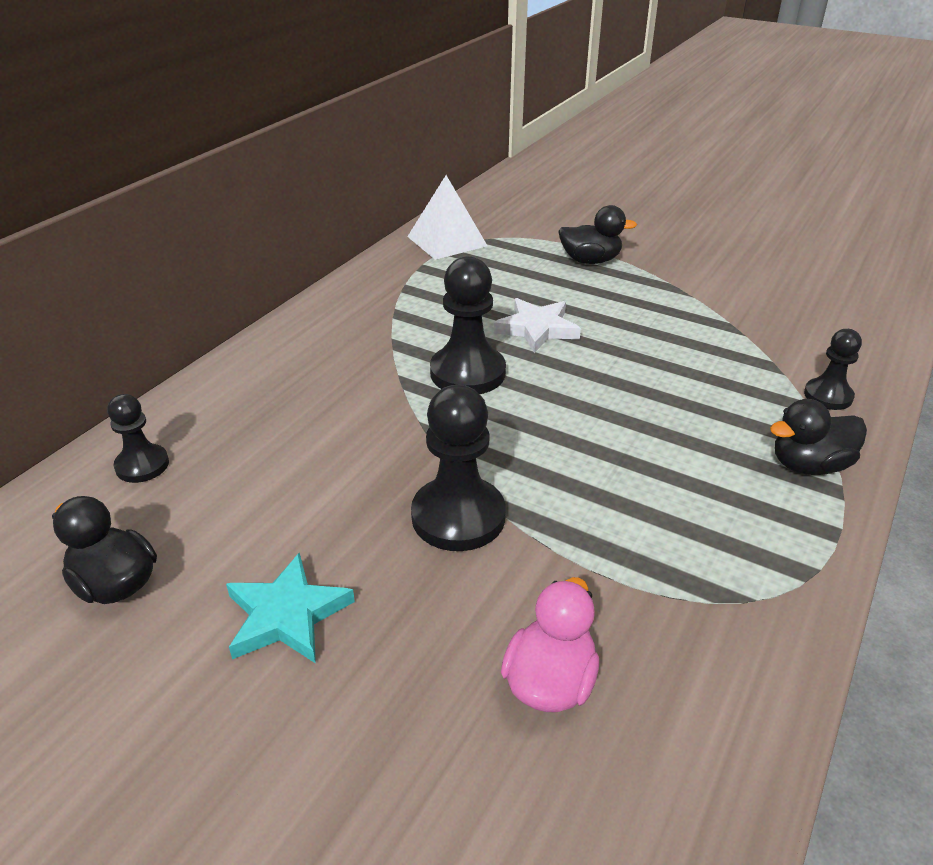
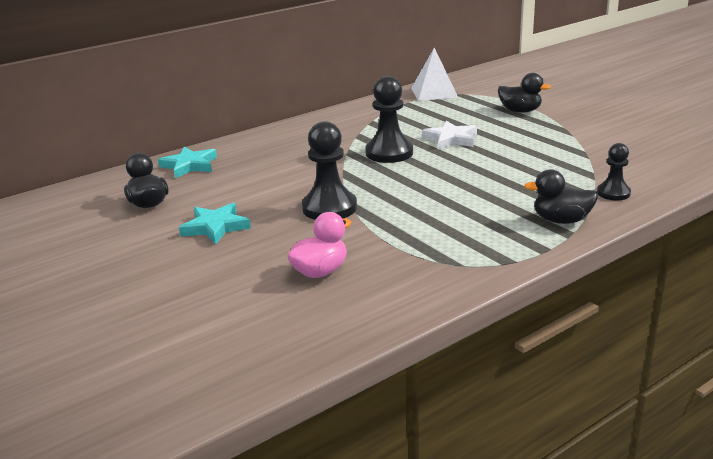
camera: 25 degrees right, 10 degrees down
(142, 465) = (189, 165): black pawn -> turquoise star

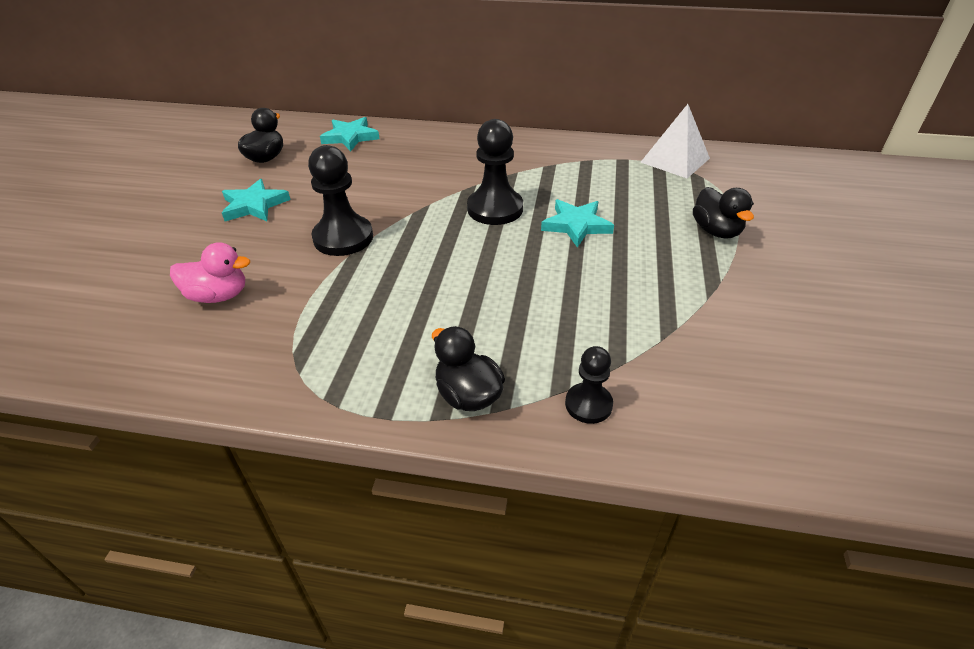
camera: 45 degrees right, 15 degrees up
(451, 139) = (576, 225): white star -> turquoise star

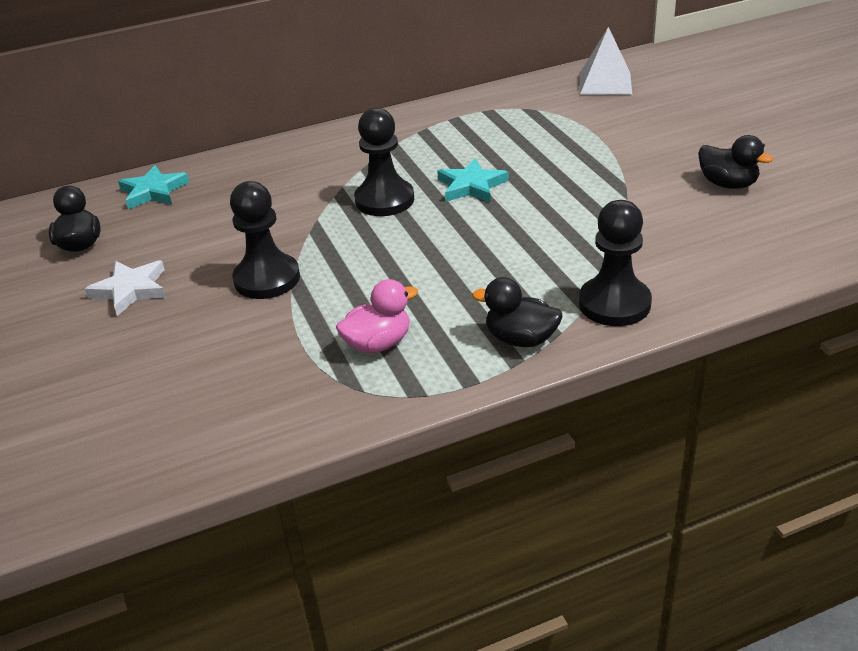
camera: 30 degrees left, 5 degrees down
(218, 296) = (203, 374): pink duck -> pink duck (378, 344)
(254, 205) = (131, 290): turquoise star -> white star
(588, 404) = (614, 304): black pawn -> black pawn, size x1.70
(675, 160) = (499, 103): white pyramid -> white pyramid (605, 83)
(716, 231) = (587, 148): black duck -> black duck (727, 184)

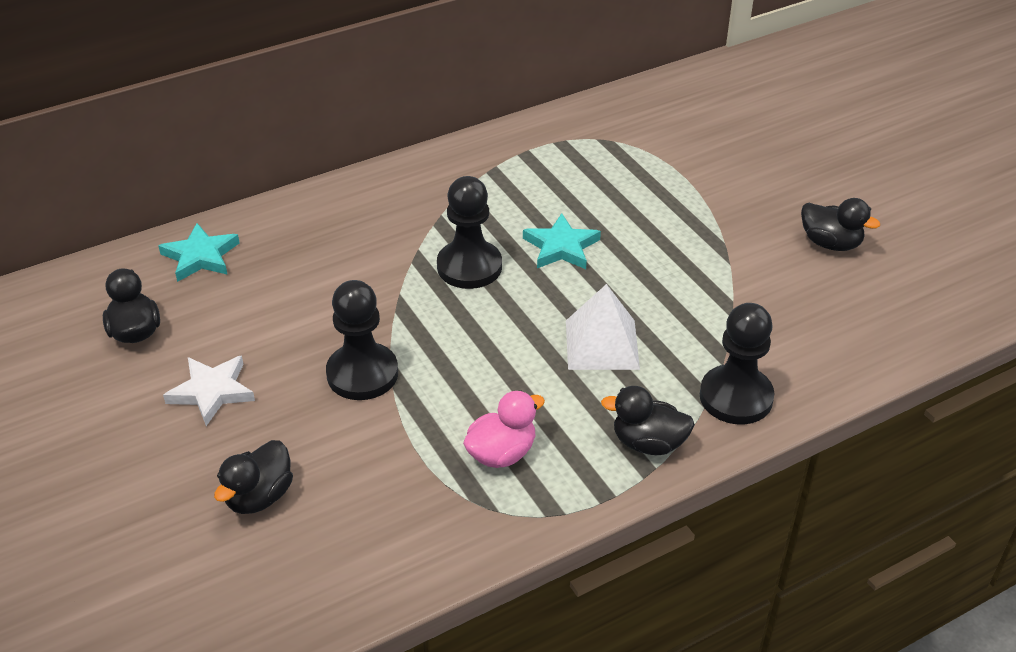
camera: 10 degrees left, 5 degrees up
(146, 372) = (259, 497): none -> black duck
(605, 83) = (683, 104): white pyramid -> white pyramid (602, 344)

